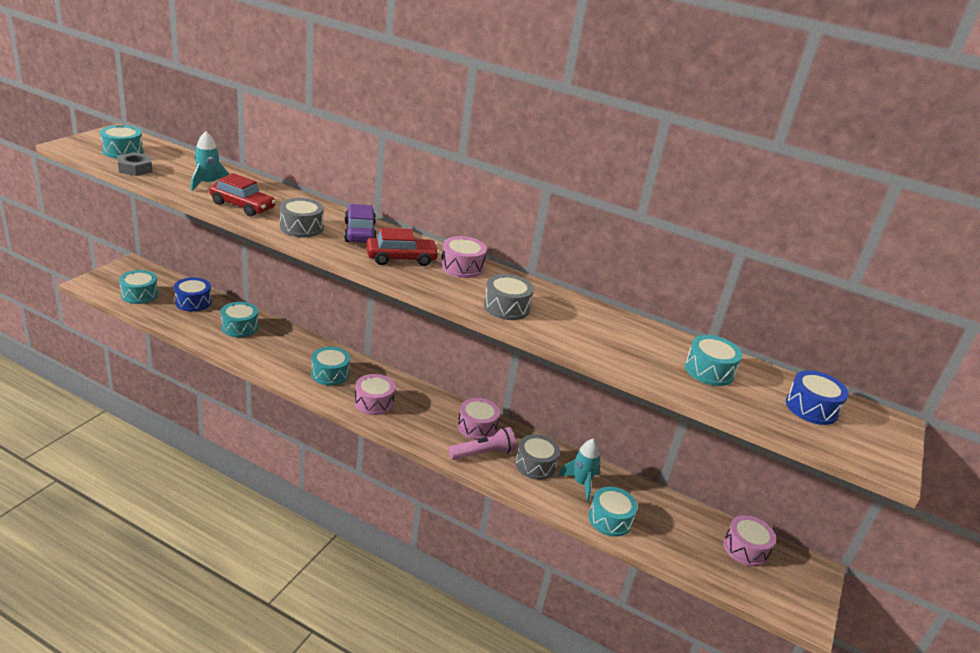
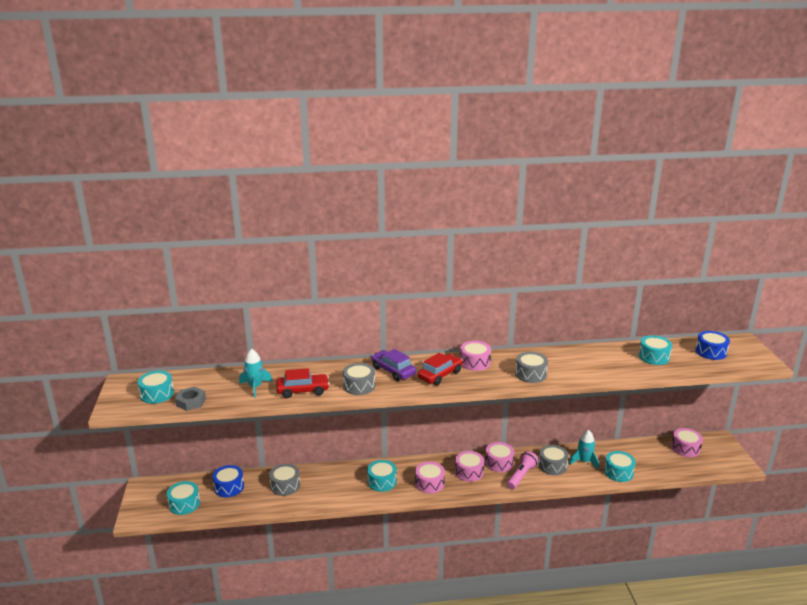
camera: 30 degrees left, 5 degrees down
(240, 327) = (285, 485): turquoise drum -> grey drum
(431, 416) = (469, 472): none -> pink drum

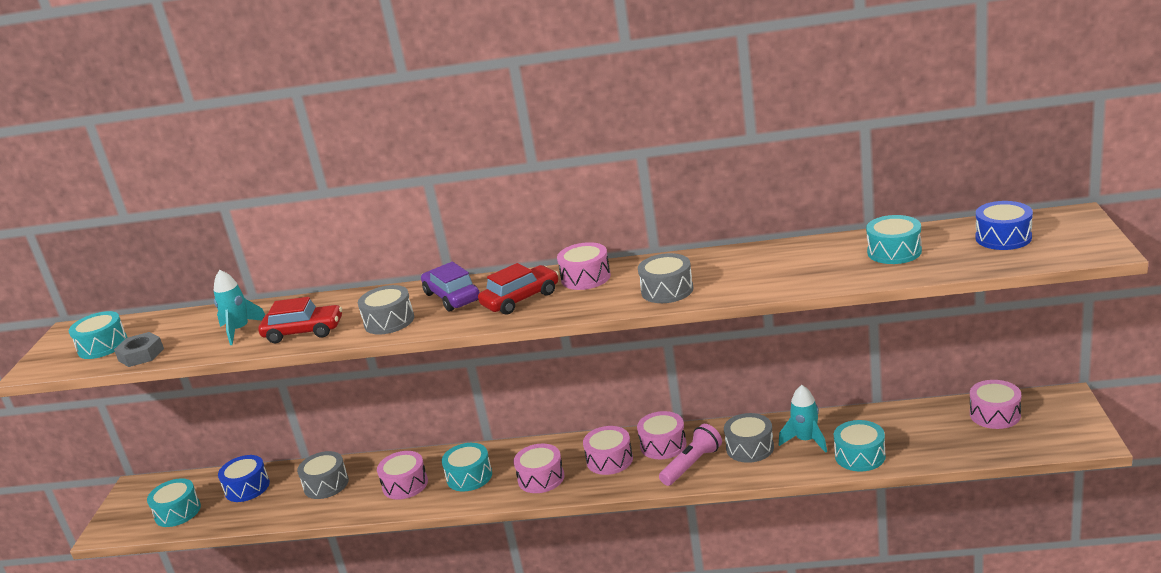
camera: 15 degrees right, 0 degrees up
(340, 486) = (405, 484): none -> pink drum

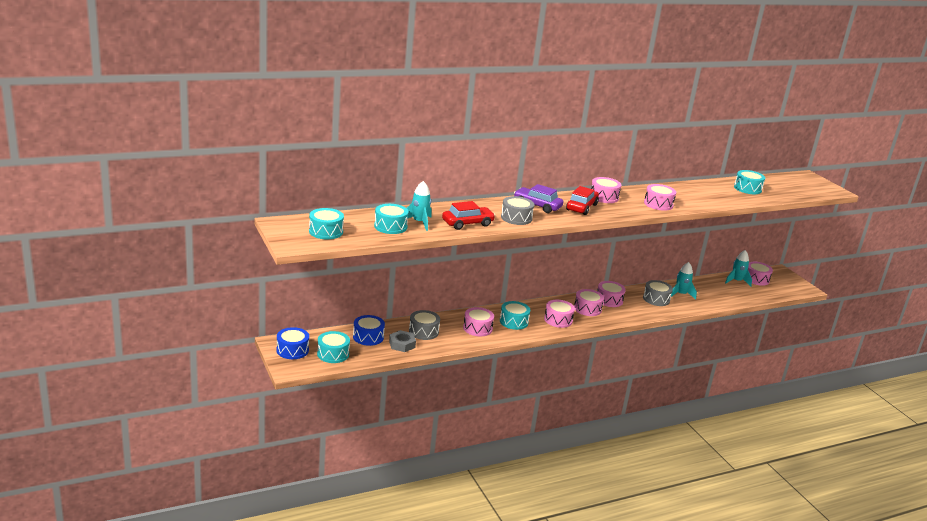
camera: 35 degrees left, 0 degrees up
(141, 355) = (367, 236): grey nut -> grey nut (402, 344)
(667, 290) = (658, 204): grey drum -> pink drum
(692, 465) = (634, 308): pink flashlight -> none
(860, 456) = (713, 300): turquoise drum -> turquoise drum (390, 226)
(947, 418) = (736, 281): none -> turquoise rocket
(1003, 238) = (789, 184): blue drum -> blue drum (292, 350)

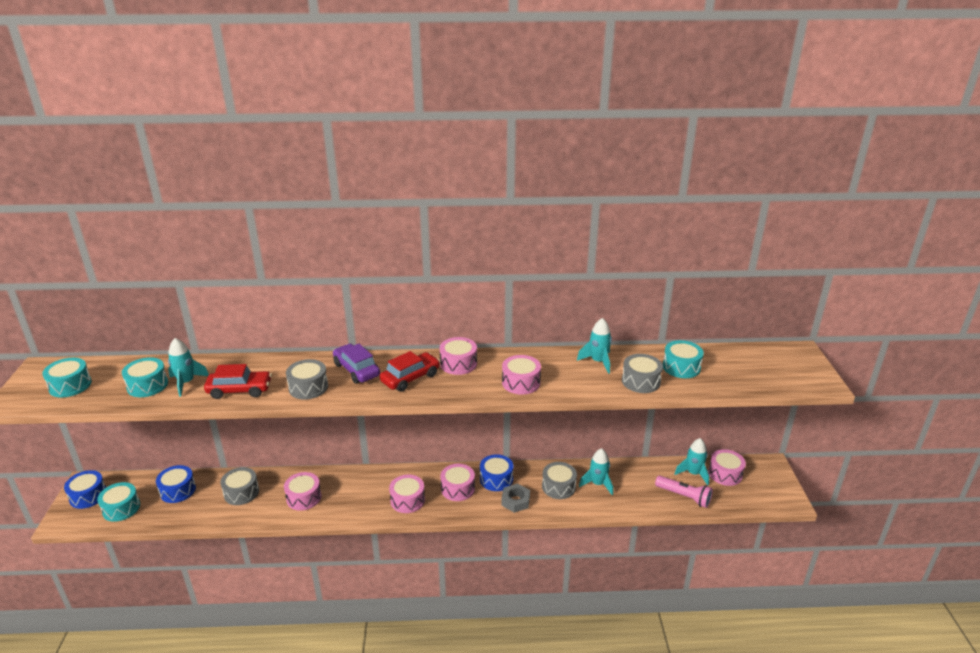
camera: 25 degrees right, 5 degrees up
(402, 344) = (202, 507): grey nut -> grey nut (515, 501)
(513, 322) = (353, 494): turquoise drum -> none
(609, 300) = (496, 479): pink drum -> blue drum
(693, 189) = (598, 361): none -> turquoise rocket
(731, 198) = (641, 381): none -> grey drum
(742, 294) = (684, 496): none -> pink flashlight

